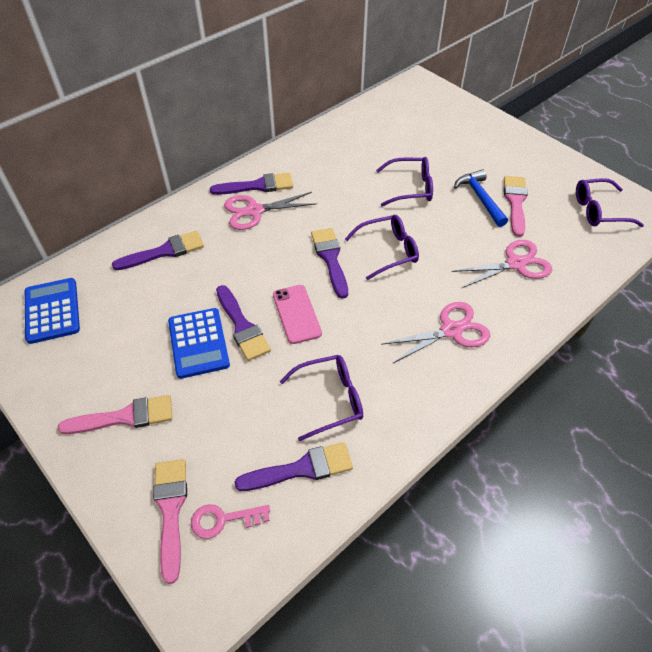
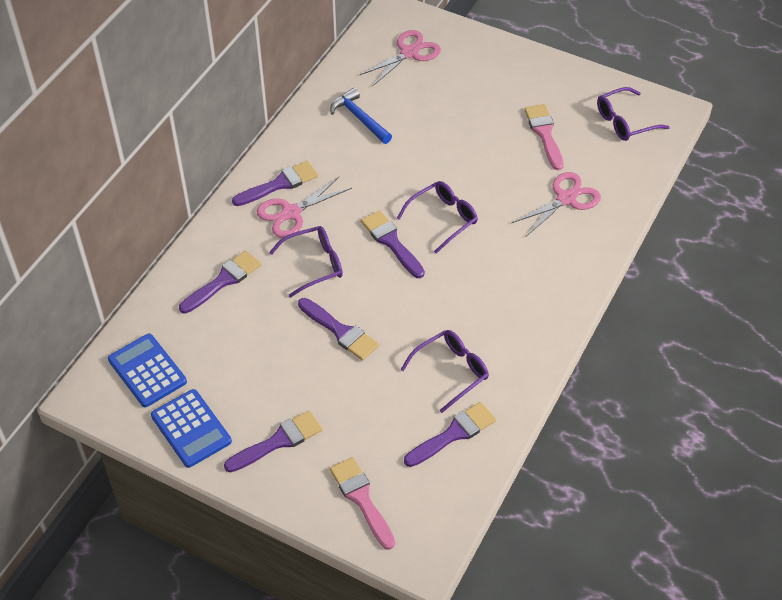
camera: 20 degrees left, 0 degrees up
(125, 417) = (278, 441): pink brush -> purple brush
(198, 343) = (308, 358): blue calculator -> blue calculator (191, 429)
(223, 520) = (408, 492): pink key -> none
(296, 314) = (385, 305): pink phone -> none
(410, 188) = (437, 145): purple glasses -> purple glasses (314, 264)
(451, 330) = (531, 279): pink scissors -> pink scissors (409, 52)
(480, 198) = (509, 138): blue hammer -> blue hammer (359, 118)

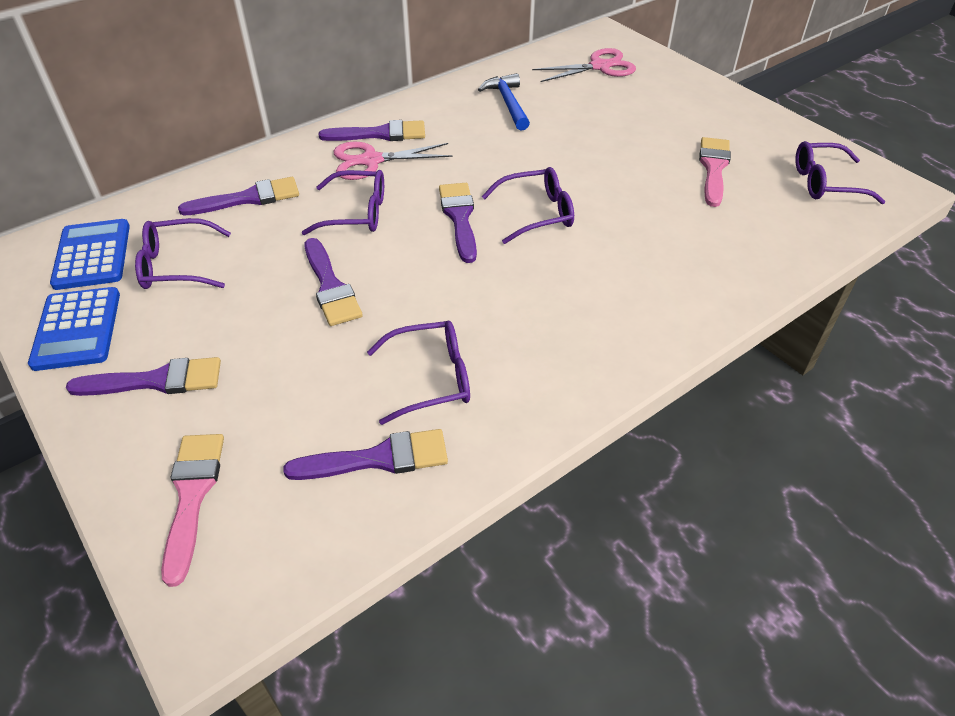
camera: 25 degrees right, 5 degrees down
(218, 356) = (177, 265): none -> purple glasses
(566, 198) = (706, 237): pink scissors -> none

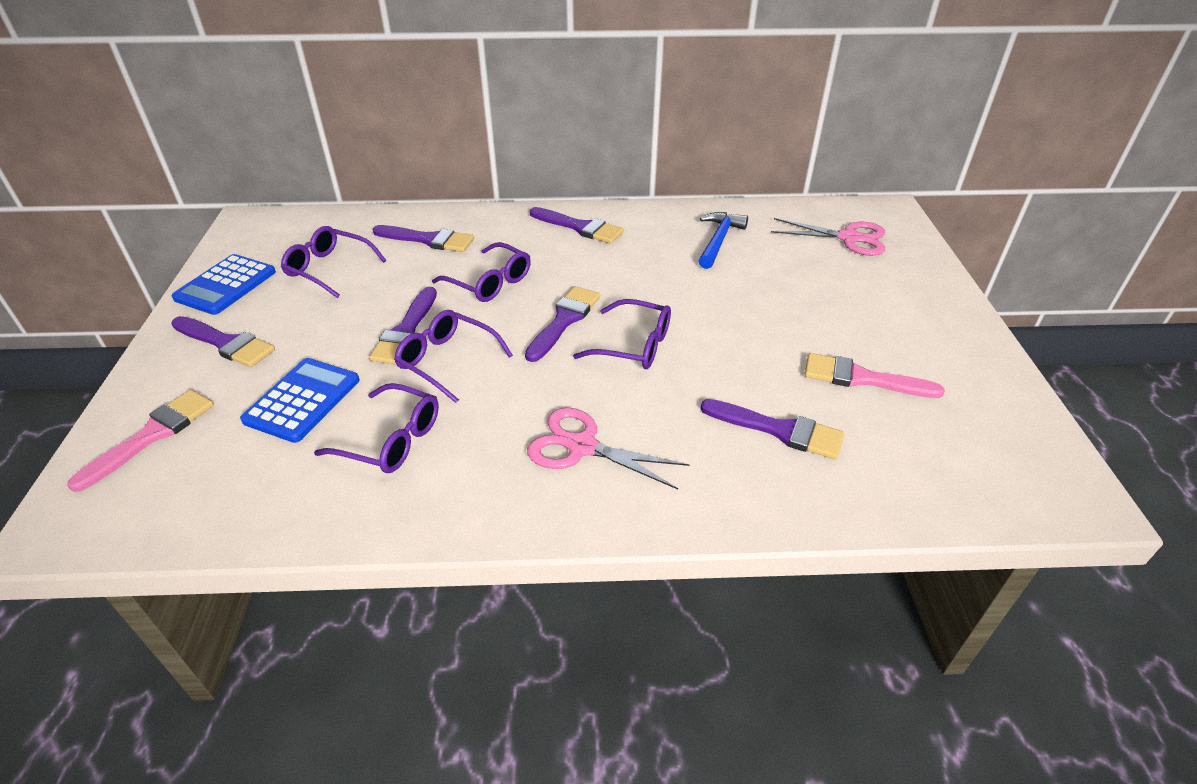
camera: 35 degrees right, 5 degrees down
(92, 255) = (290, 239): blue calculator -> blue calculator (302, 400)
(371, 161) = (548, 246): pink scissors -> pink scissors (581, 446)
(378, 459) = (284, 480): purple brush -> purple brush (779, 430)
(713, 168) = (862, 378): pink brush -> pink brush turned 120 degrees counterclockwise
(825, 183) = (983, 448): purple glasses -> purple glasses (447, 361)

